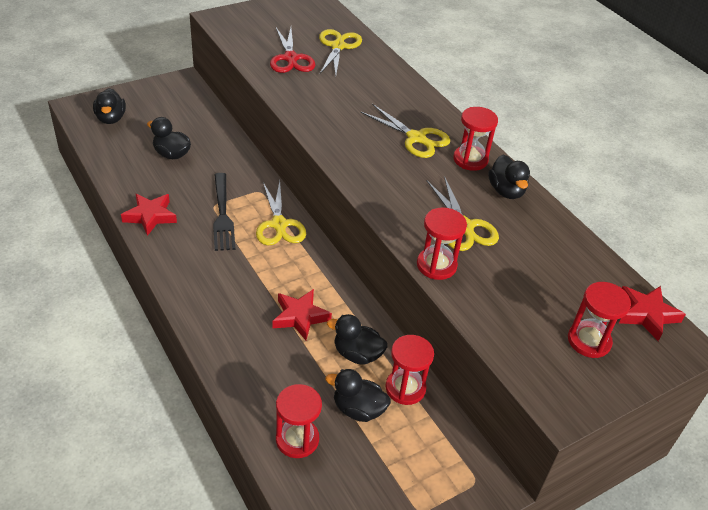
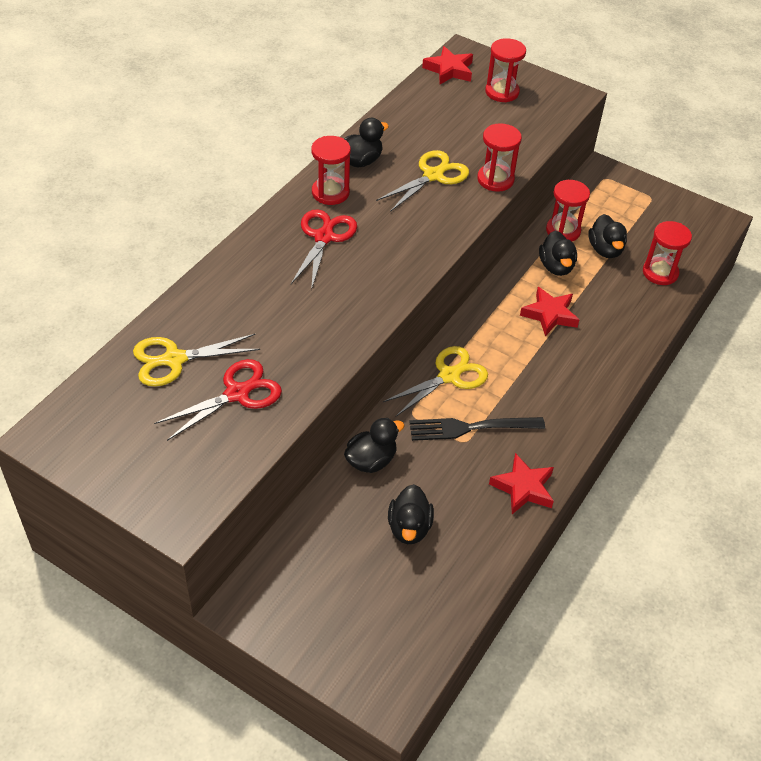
camera: 115 degrees left, 5 degrees up
(111, 118) = (387, 639): black duck -> black duck (371, 460)
(222, 214) = (471, 428): black fork -> black fork turned 150 degrees counterclockwise
(416, 138) = (324, 237): yellow scissors -> red scissors

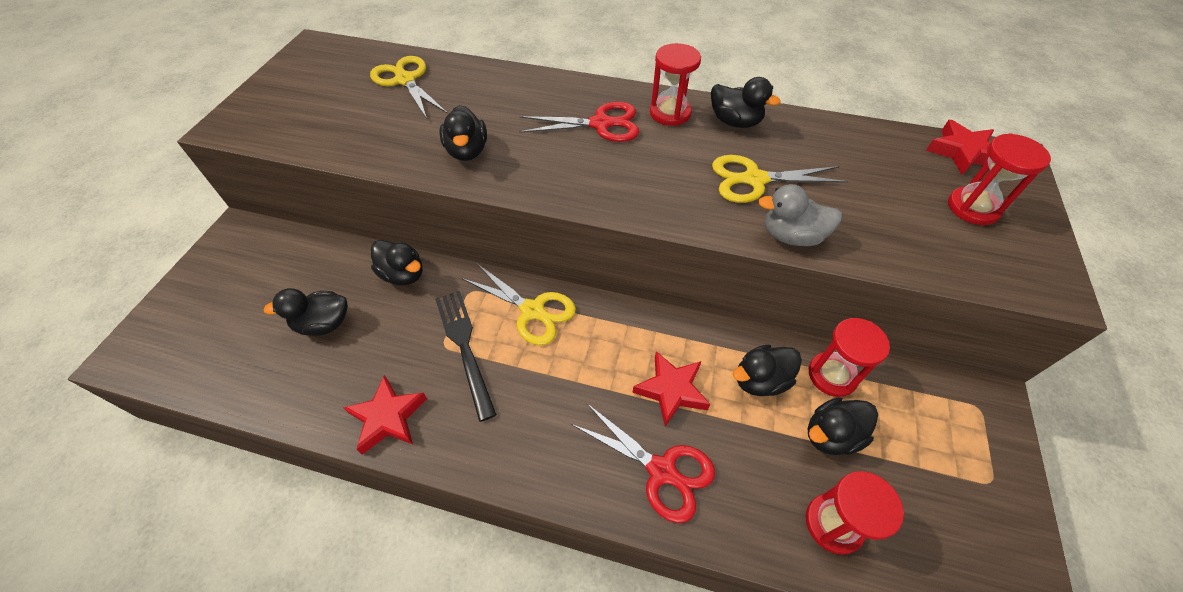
camera: 75 degrees right, 5 degrees up
(237, 393) = (372, 122): red scissors -> red scissors (661, 470)
(319, 330) = (467, 151): none -> black duck
(433, 175) = (754, 180): yellow scissors -> yellow scissors turned 150 degrees clockwise
(495, 179) = (791, 236): red hourglass -> grey duck

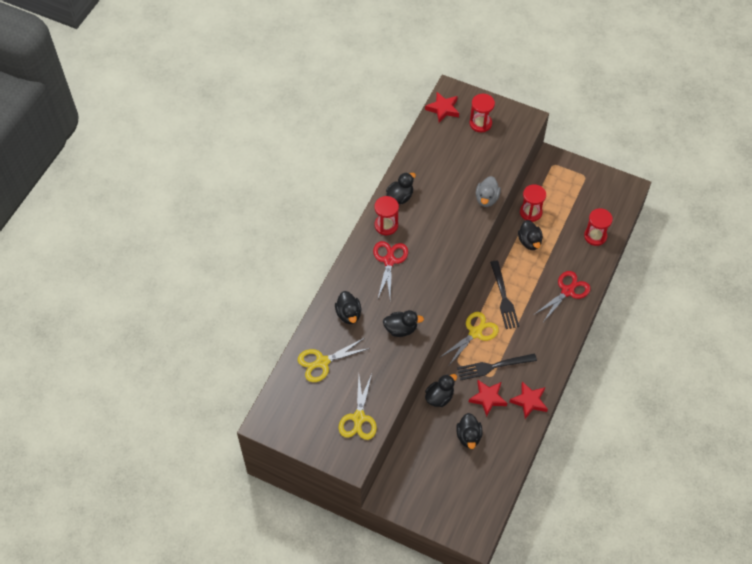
camera: 80 degrees left, 5 degrees up
(616, 348) = (504, 297): none -> black fork
(671, 390) = (530, 279): red star -> red star (488, 398)
(754, 180) = (447, 201): yellow scissors -> yellow scissors (359, 418)
(831, 435) = (559, 223): black duck -> black duck (348, 314)

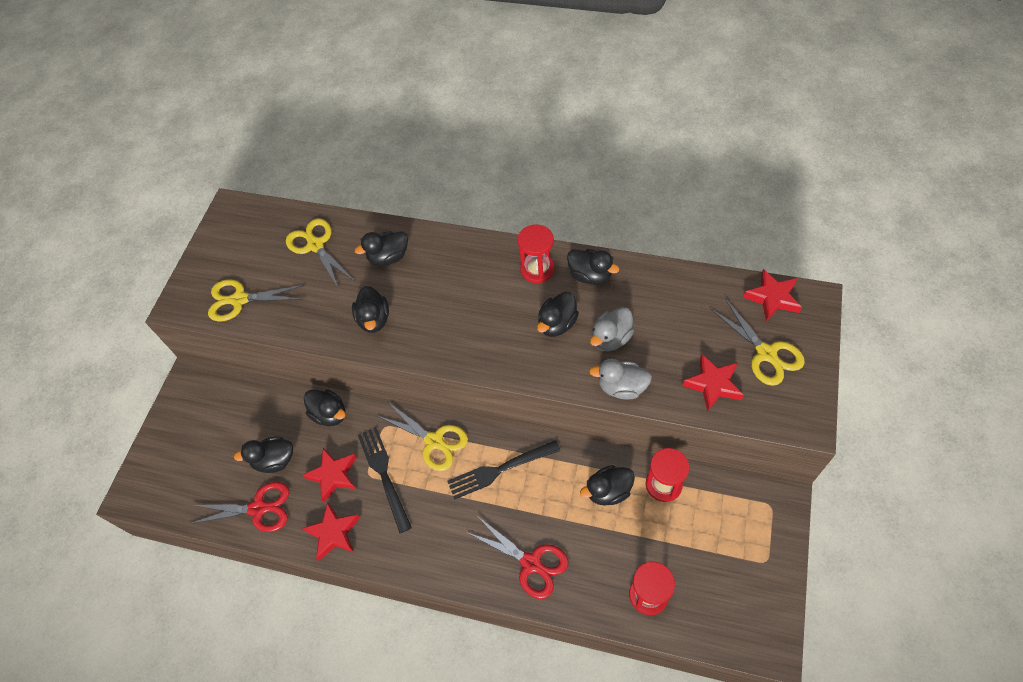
camera: 85 degrees right, 0 degrees up
(389, 261) = (480, 284): red scissors -> red scissors (258, 508)
(433, 223) = (557, 324): none -> black duck
(451, 196) = (611, 339): none -> grey duck
(480, 123) = (766, 353): red hourglass -> yellow scissors
(495, 154) = (713, 384): none -> red star

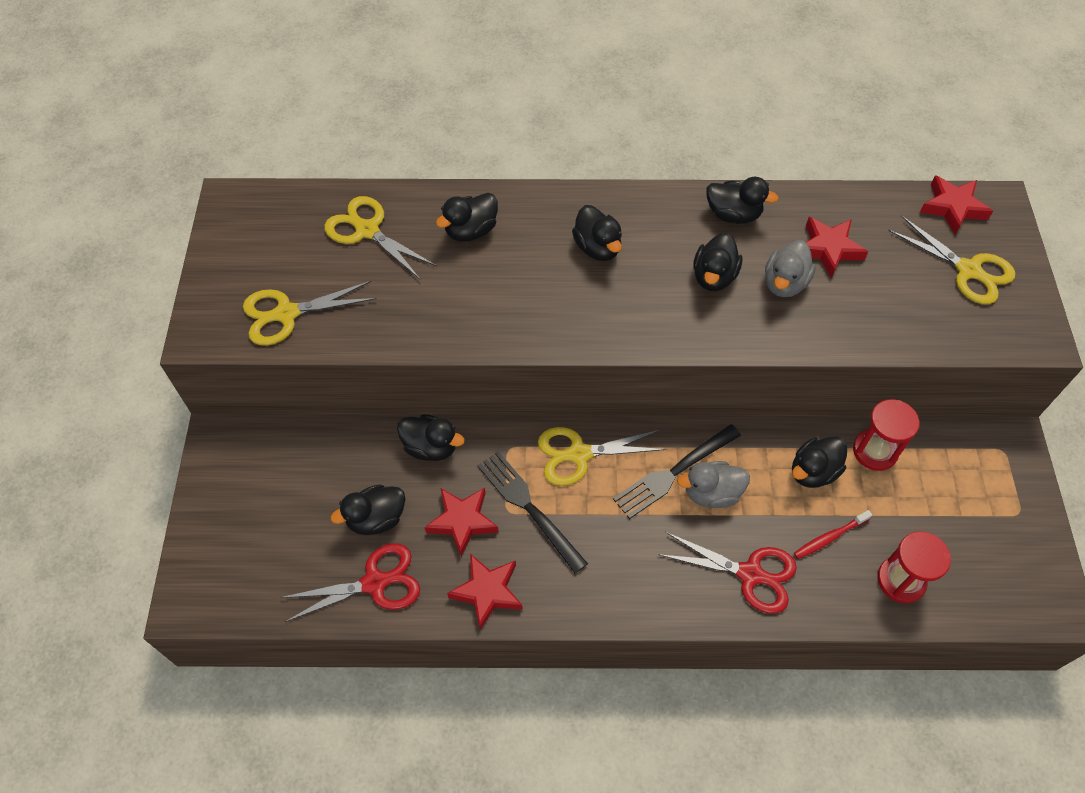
camera: 20 degrees left, 0 degrees up
(374, 319) = (479, 309): black duck -> black duck (597, 248)
(434, 441) = (579, 454): yellow scissors -> yellow scissors turned 150 degrees clockwise
(537, 269) = (666, 217): red hourglass -> none
(603, 547) = (829, 537): none -> red toothbrush
(621, 387) = (817, 336): grey duck -> grey duck (711, 493)
(713, 384) = (922, 315): red star -> red star (828, 249)

